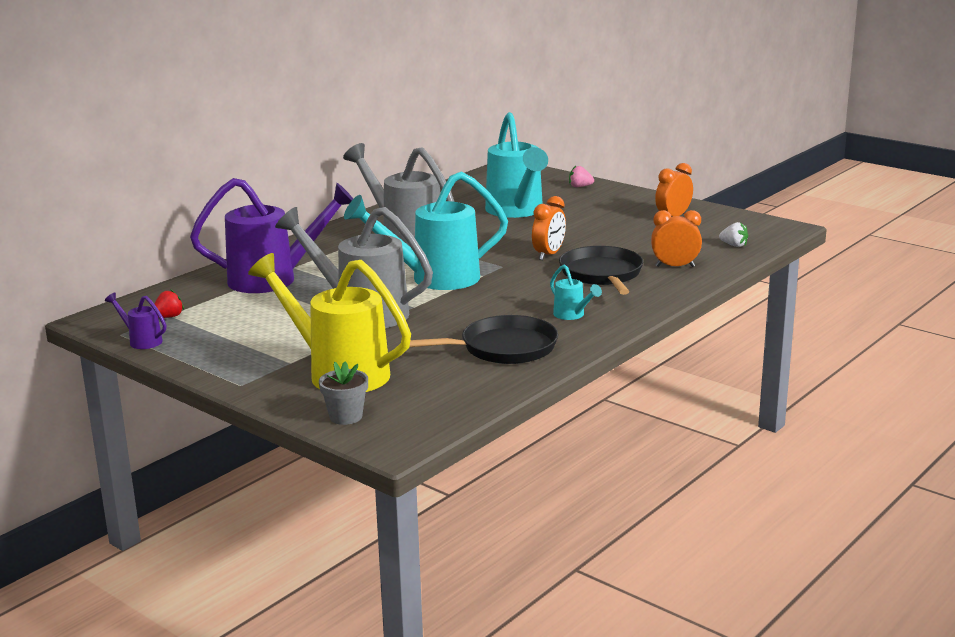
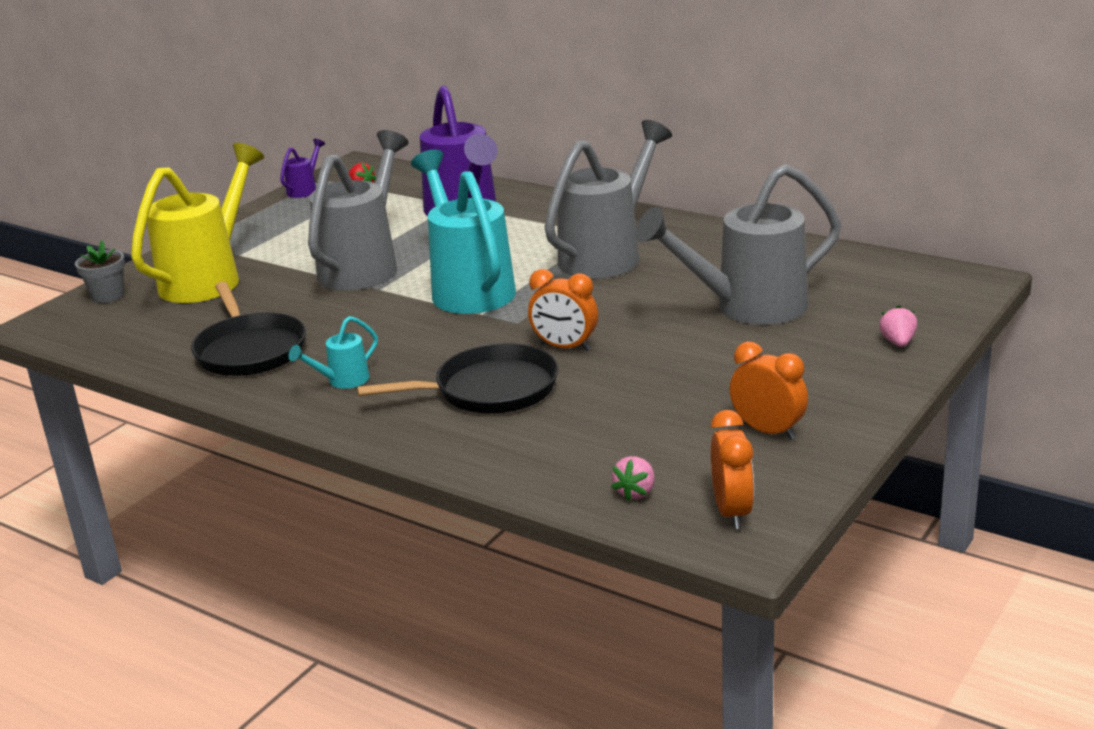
camera: 85 degrees right, 5 degrees up
(516, 211) = (747, 308): turquoise watering can -> grey watering can
(675, 266) = (528, 443): orange clock -> orange clock (732, 512)
(734, 245) = (635, 492): white strawberry -> pink strawberry

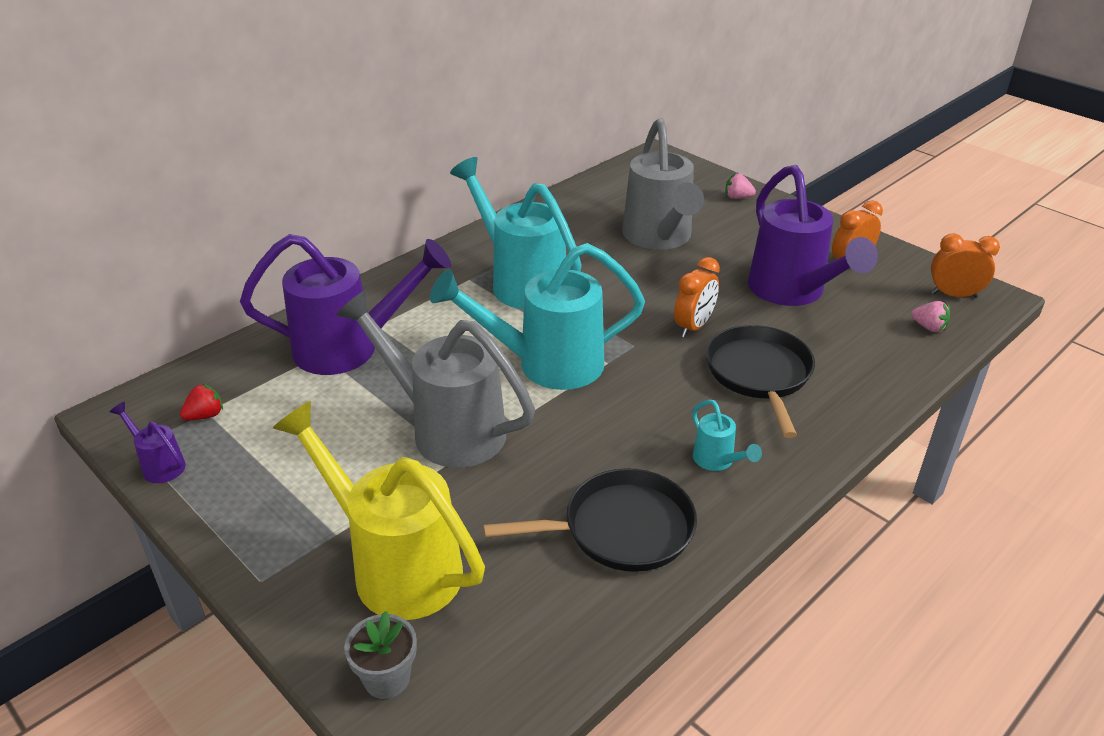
camera: 80 degrees left, 10 degrees up
(607, 255) = (521, 281): grey watering can -> turquoise watering can
(670, 397) = (792, 292): none -> purple watering can

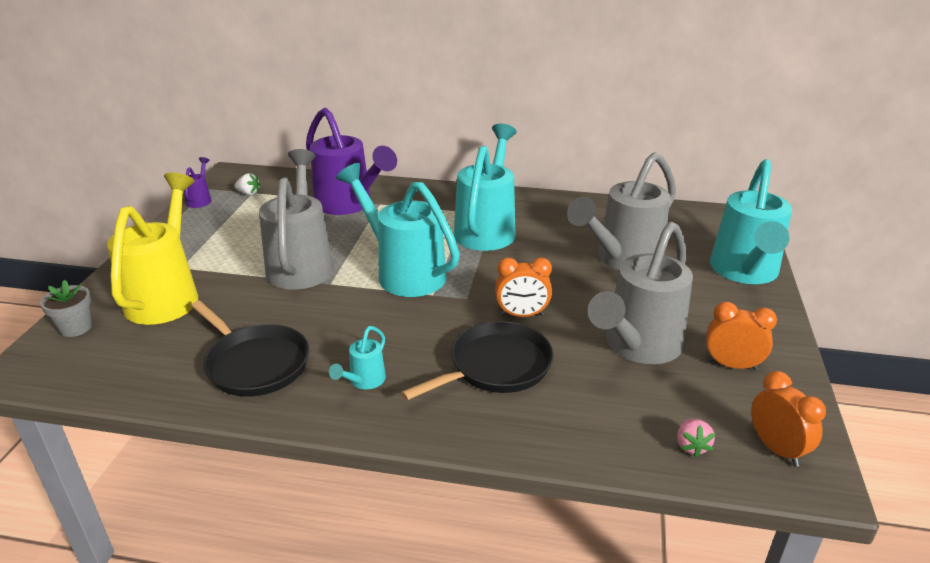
camera: 55 degrees right, 5 degrees down
(205, 415) = (249, 193): red strawberry -> white strawberry
(737, 197) = (744, 273): pink strawberry -> turquoise watering can
(792, 292) = (637, 347): purple watering can -> grey watering can

